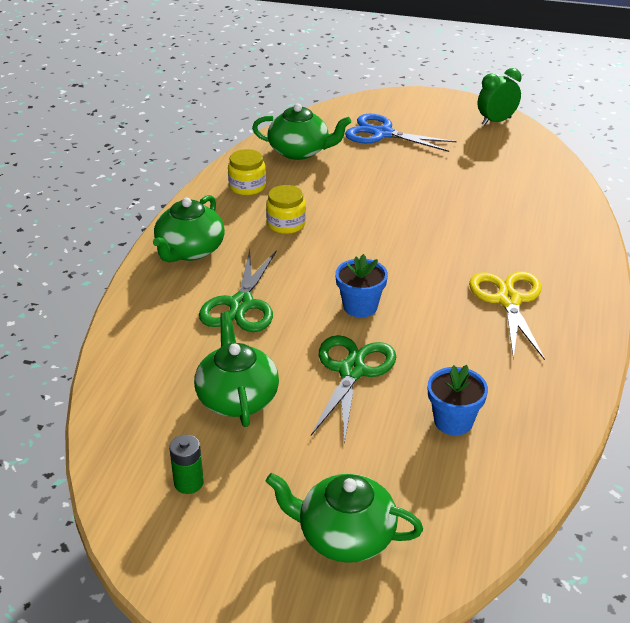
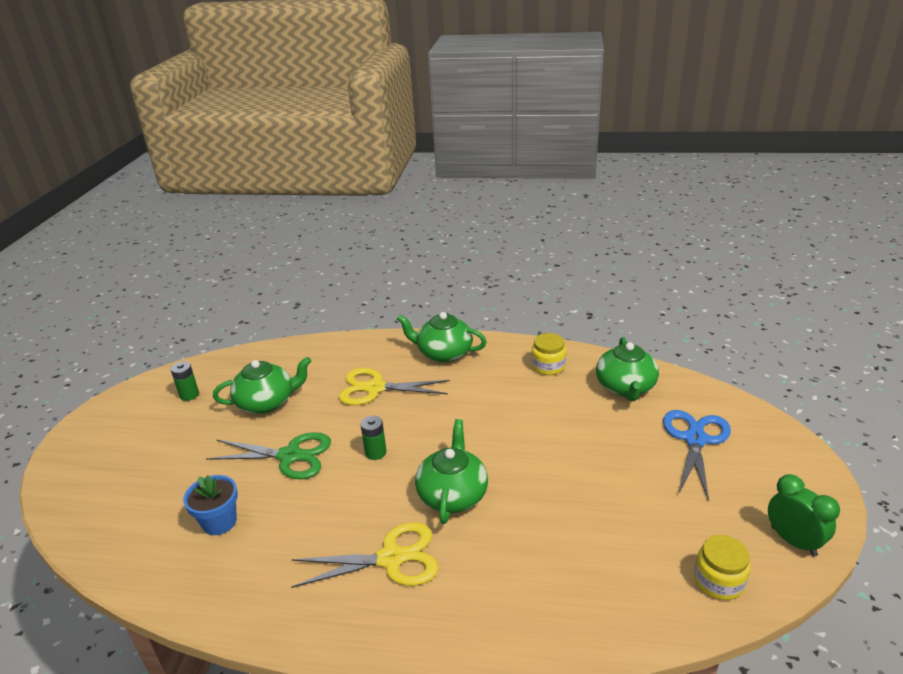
camera: 85 degrees right, 5 degrees down
(241, 305) = (375, 388): green scissors -> yellow scissors
(286, 224) = (494, 395): yellow jar -> yellow jar (718, 581)
(345, 536) = (118, 470): green teapot -> green teapot (453, 494)
(360, 306) = (375, 452): blue flower pot -> green battery

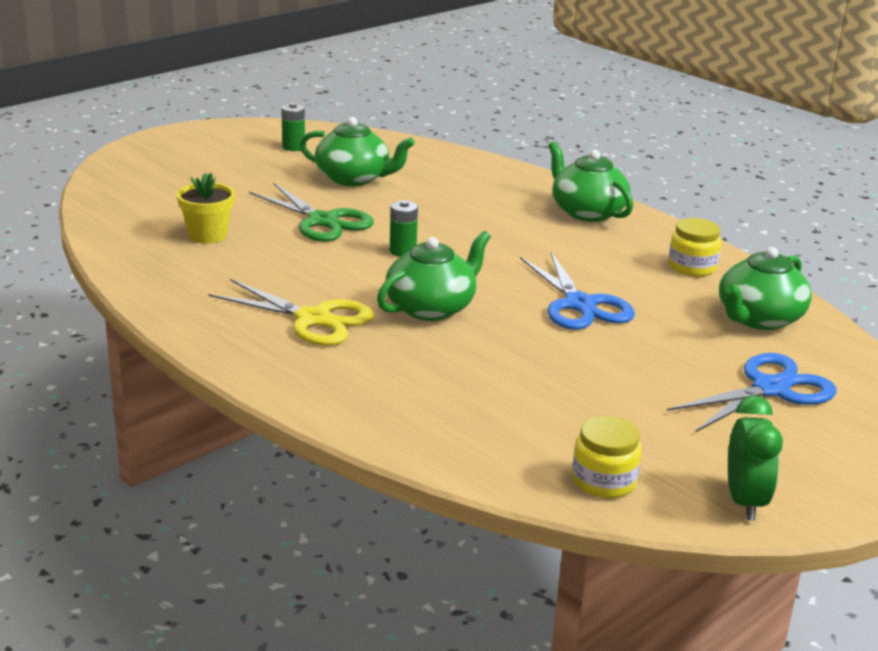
camera: 35 degrees right, 5 degrees down
(219, 522) = (207, 235): blue flower pot -> yellow flower pot
(375, 388) = (472, 209): yellow scissors -> none
(530, 434) = (580, 305): none -> blue scissors

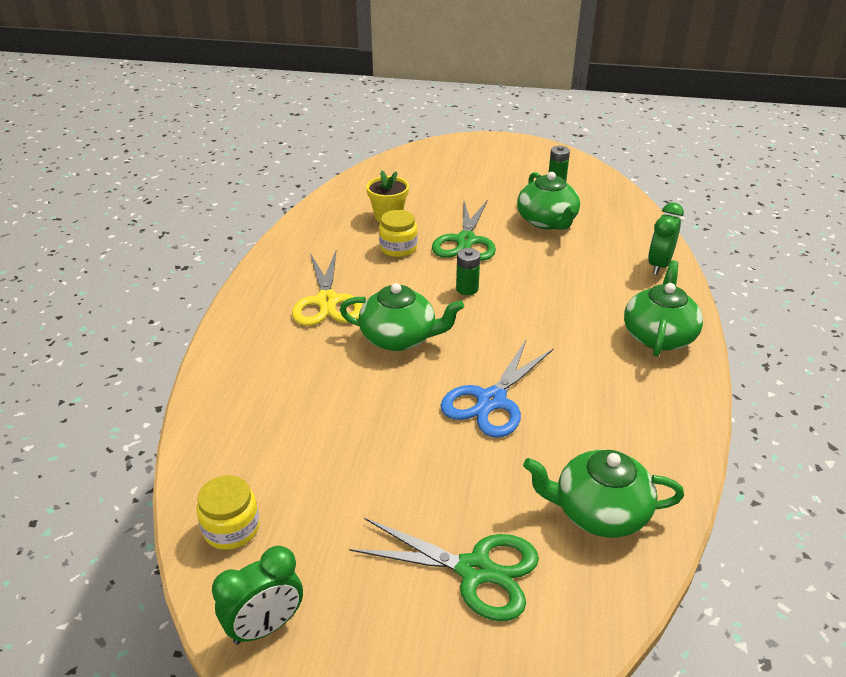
camera: 55 degrees right, 10 degrees up
(495, 171) = (659, 265): none -> green clock
(692, 267) = (643, 432): yellow jar -> yellow jar (398, 248)
(770, 389) = (475, 570): blue scissors -> green scissors

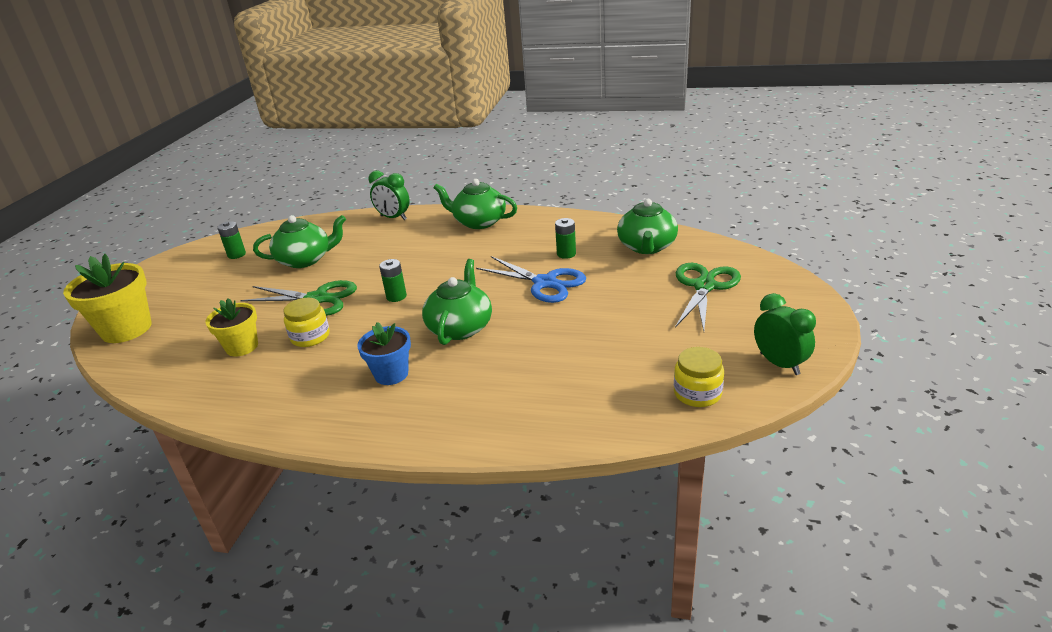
camera: 85 degrees left, 5 degrees down
(327, 301) = (391, 374): yellow scissors -> blue flower pot
(425, 158) = (127, 329): none -> yellow flower pot
(571, 421) = (566, 254): none -> green battery

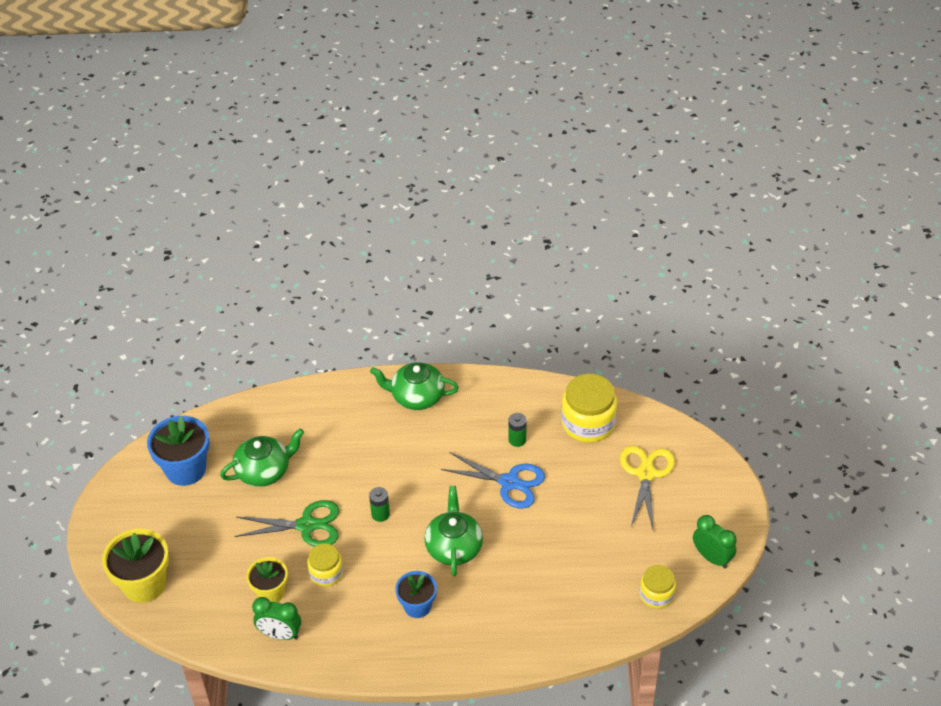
camera: 15 degrees left, 15 degrees up
(236, 254) = (186, 469): green battery -> blue flower pot
(393, 218) = (324, 396): green clock -> green clock (280, 634)
(647, 247) = (588, 423): green teapot -> yellow jar
(704, 286) = (646, 474): green scissors -> yellow scissors

